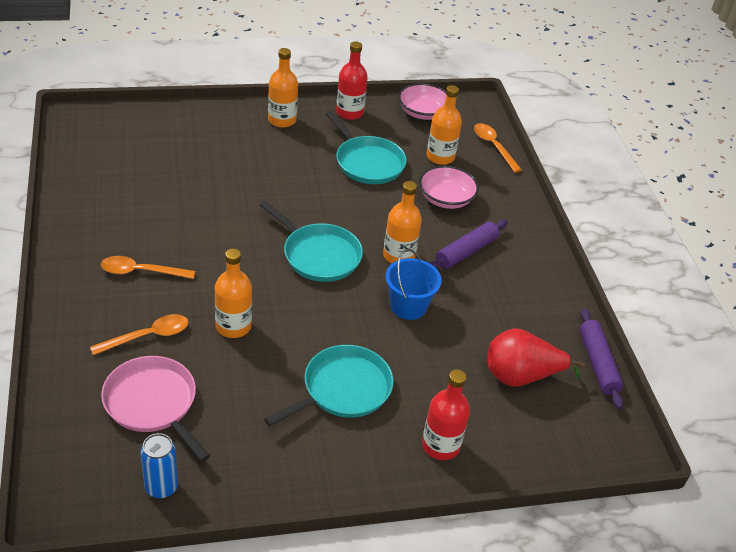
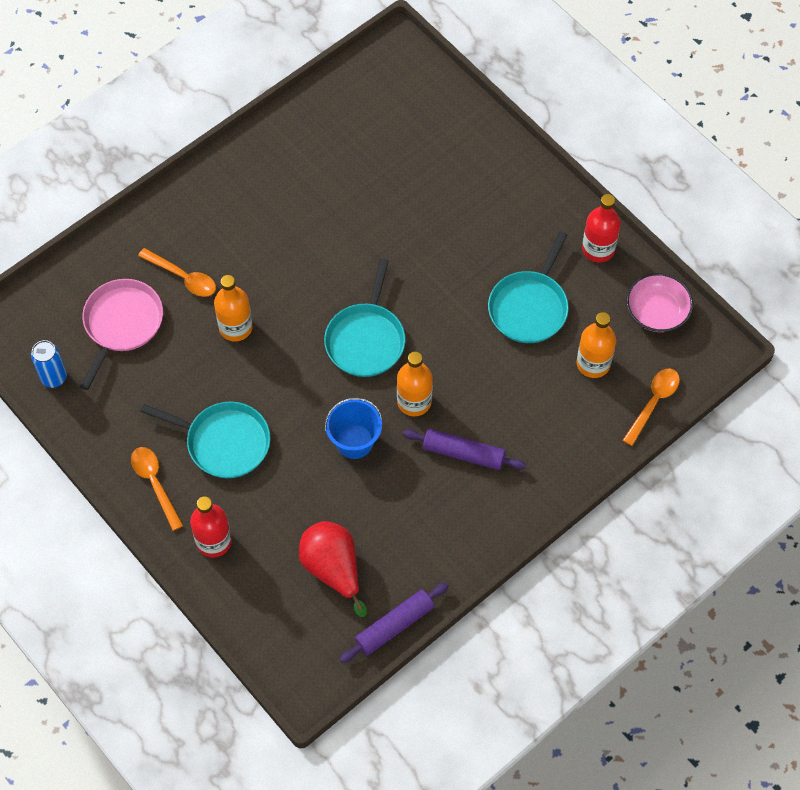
camera: 65 degrees right, 20 degrees up
(140, 271) = (247, 226): orange spoon -> orange spoon (155, 483)
(282, 120) = (534, 201): orange bottle -> none
(446, 199) = (529, 400): pink bowl -> none

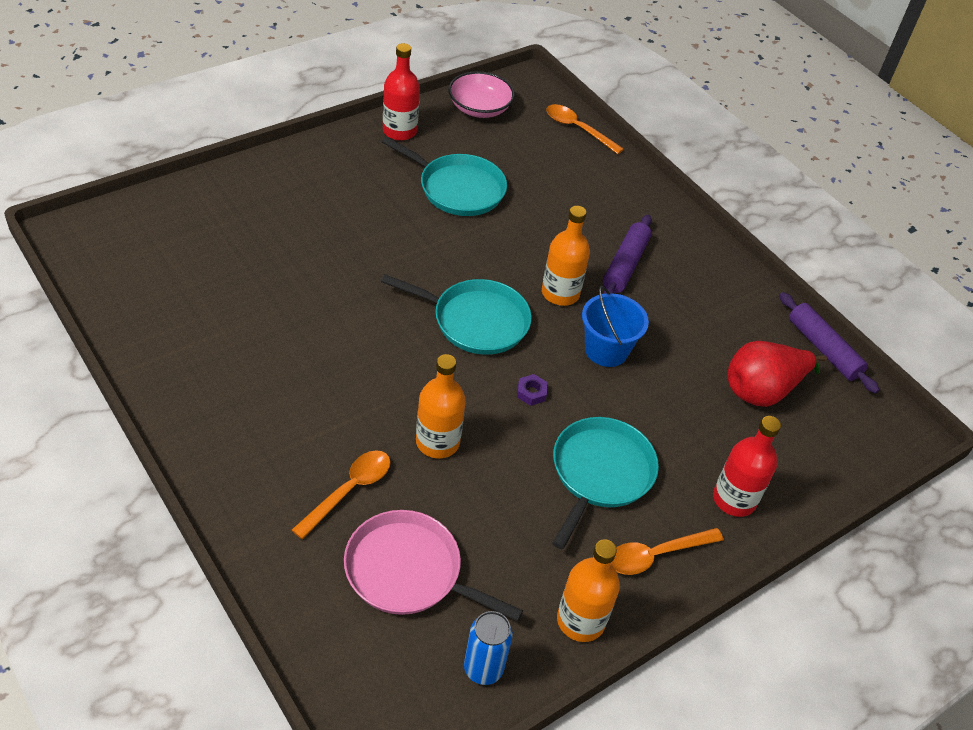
camera: 90 degrees left, 15 degrees down
(296, 387) = (531, 392): none -> purple nut
(593, 363) = (530, 158): orange bottle -> orange bottle (580, 620)

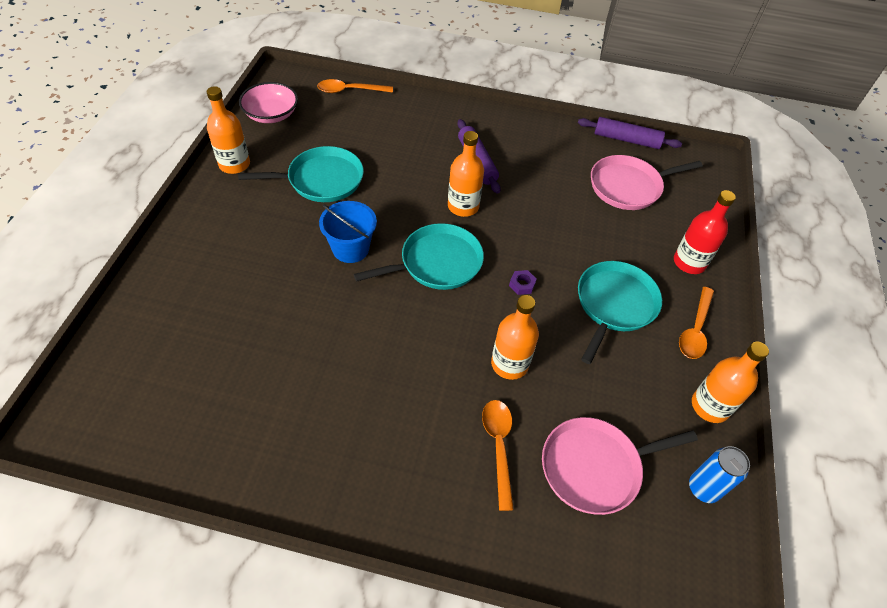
camera: 40 degrees left, 5 degrees up
(399, 131) = (234, 164): red bottle -> orange bottle
(600, 473) = (614, 305): turquoise pan -> turquoise pan turned 45 degrees clockwise
(606, 350) = (529, 224): blue bucket -> blue bucket (350, 249)
(762, 391) = (628, 186): red pear -> pink pan

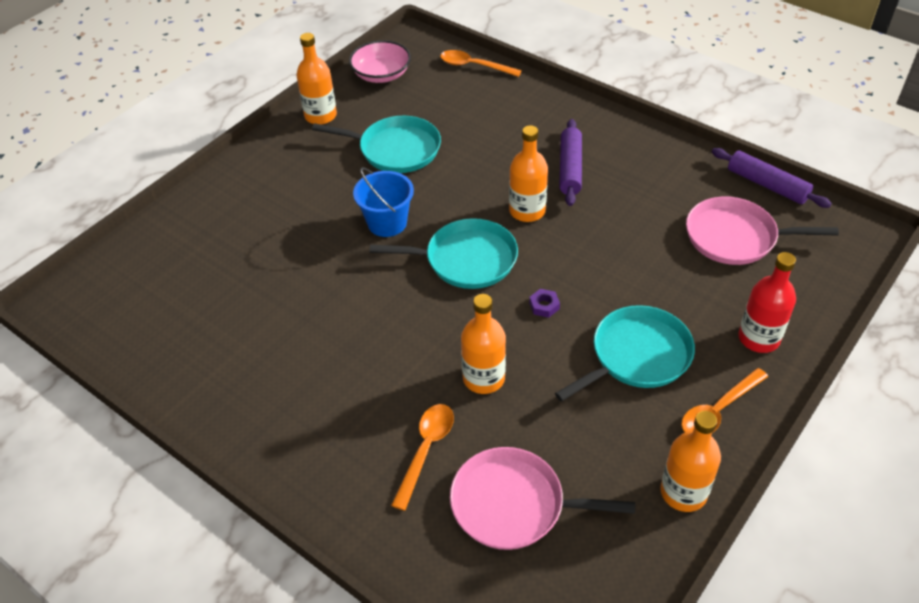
camera: 30 degrees right, 5 degrees down
(703, 488) = (621, 568): blue can -> none

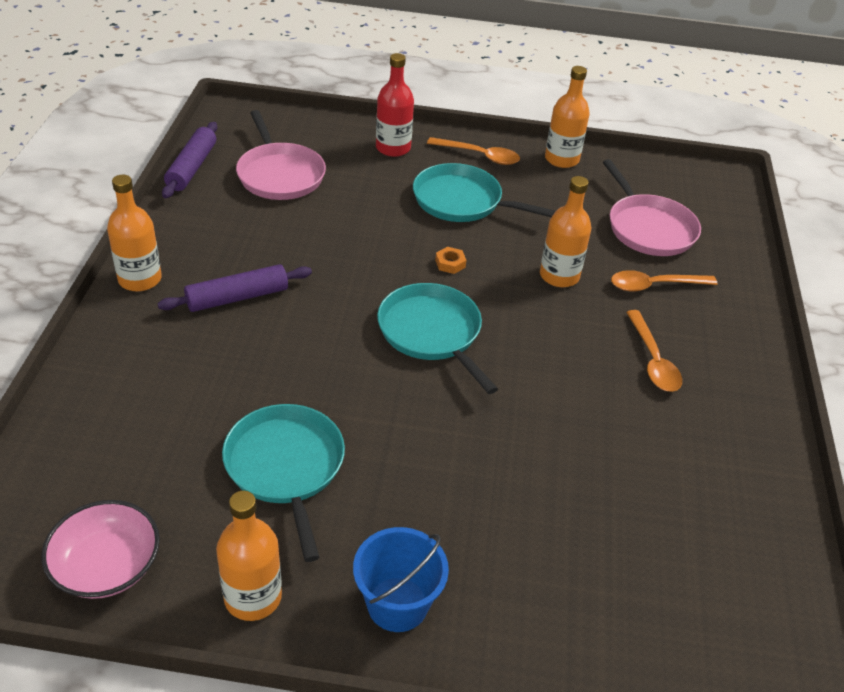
camera: 125 degrees left, 5 degrees down
(387, 223) = (424, 418): blue bucket -> blue bucket (397, 604)
(473, 66) = (44, 455): orange spoon -> orange spoon (653, 361)
(527, 211) = (328, 310): orange bottle -> orange bottle (140, 279)
(544, 306) = (450, 263): purple nut -> orange nut

